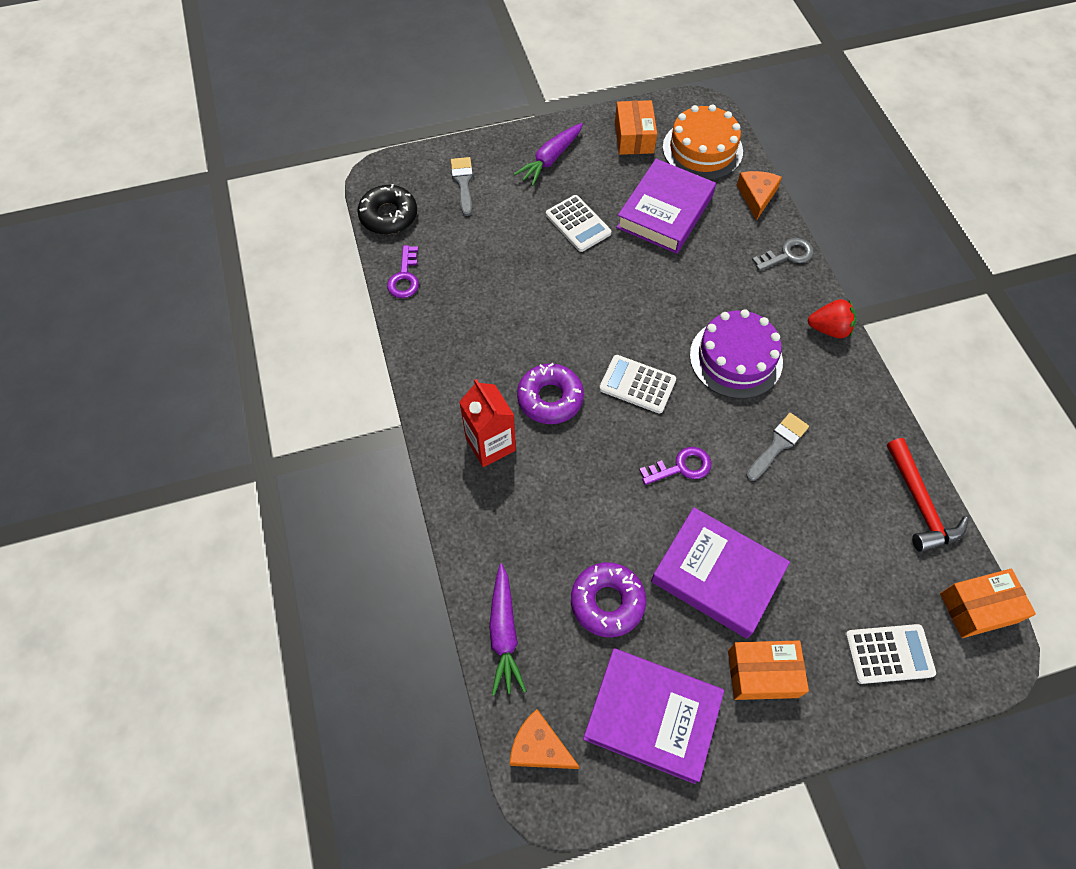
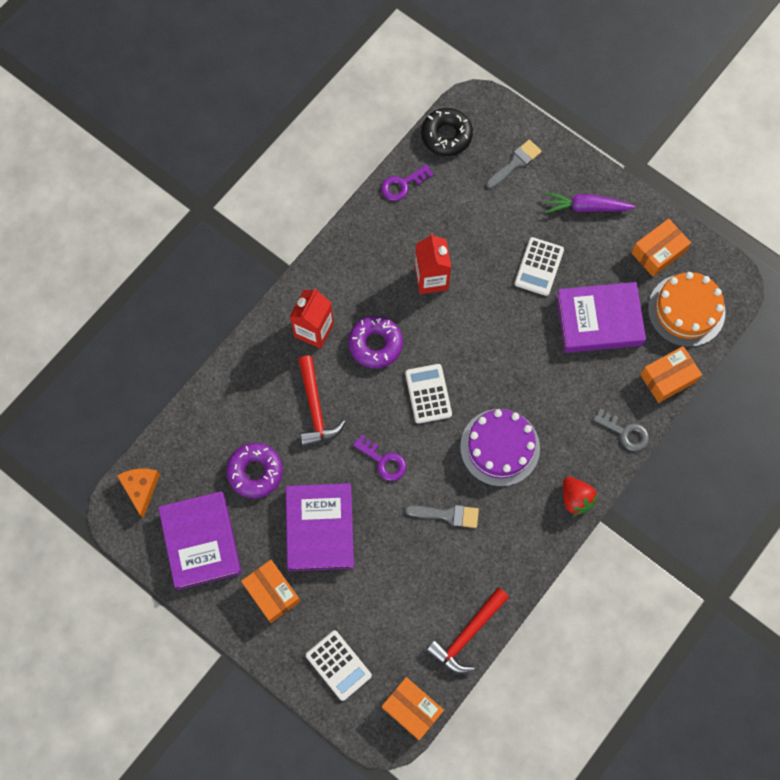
camera: 55 degrees right, 10 degrees up
(504, 633) = (194, 424): purple carrot -> none
(520, 311) = (431, 278): none -> red carton
(578, 496) = (315, 408): none -> red hammer
(756, 196) = (668, 378): orange cheese -> orange box

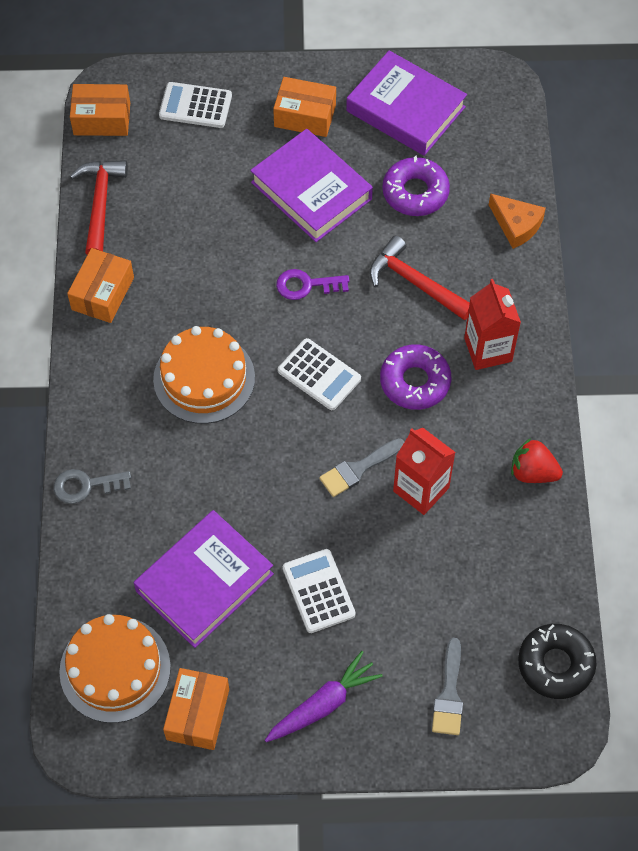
camera: 140 degrees right, 10 degrees down
(141, 488) = (501, 109): orange cheese -> orange cheese (516, 225)
(402, 185) = (547, 567): purple key -> none
(447, 515) = (203, 284): grey brush -> grey brush (358, 469)
(500, 447) = (204, 378): purple cake -> orange cake
(576, 499) = (88, 386): red strawberry -> red strawberry (532, 472)
(668, 378) = (81, 576): orange box -> orange box (103, 293)

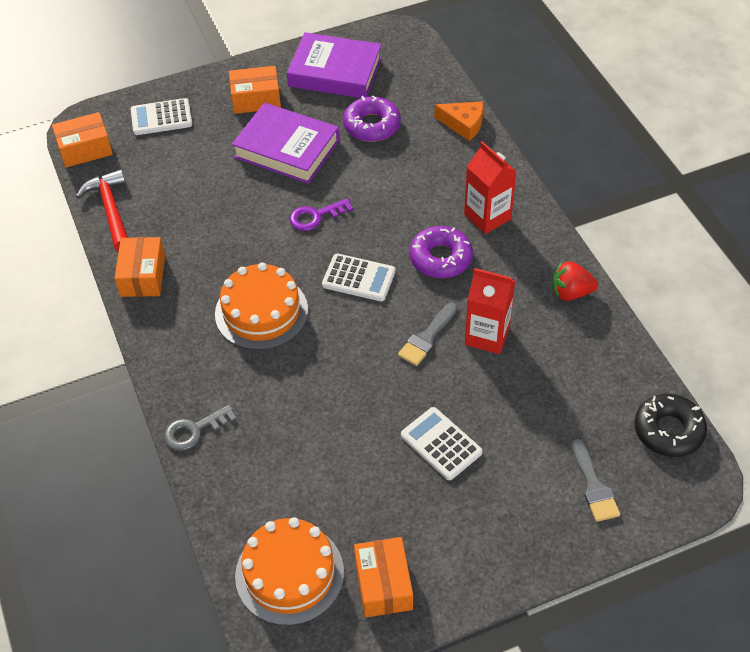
camera: 20 degrees left, 10 degrees down
(204, 582) = (337, 472): purple book -> none
(323, 704) = (491, 534): purple carrot -> none
(414, 282) = (403, 187): red hammer -> none

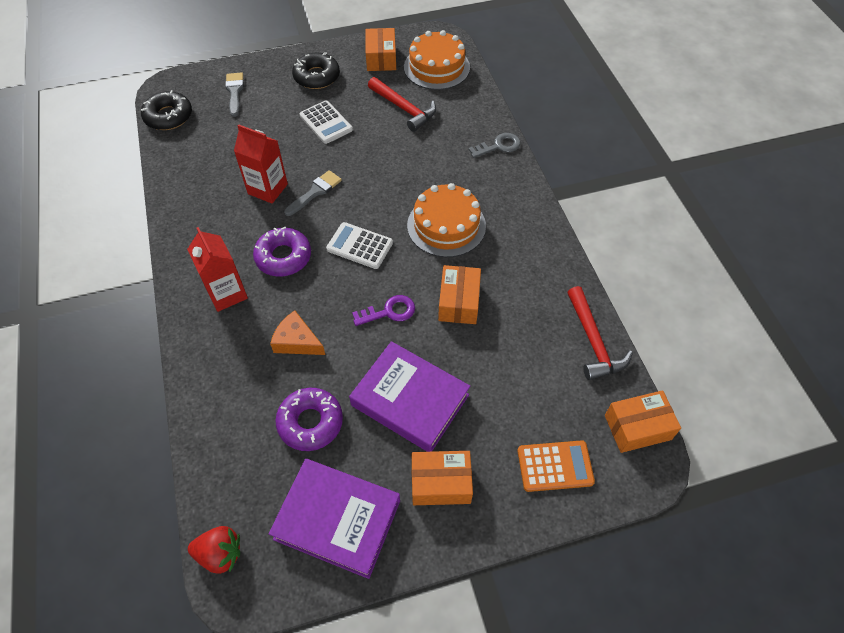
camera: 175 degrees left, 5 degrees up
(143, 276) = (551, 268): orange box -> orange box (458, 302)
(161, 117) = (555, 466): white calculator -> orange calculator
(332, 481) = (404, 109): none -> red hammer
(463, 124) = (208, 411): orange cheese -> orange cheese (297, 341)
(478, 531) = (316, 76): none -> black donut
(570, 293) = (186, 215): red strawberry -> red strawberry (220, 554)

